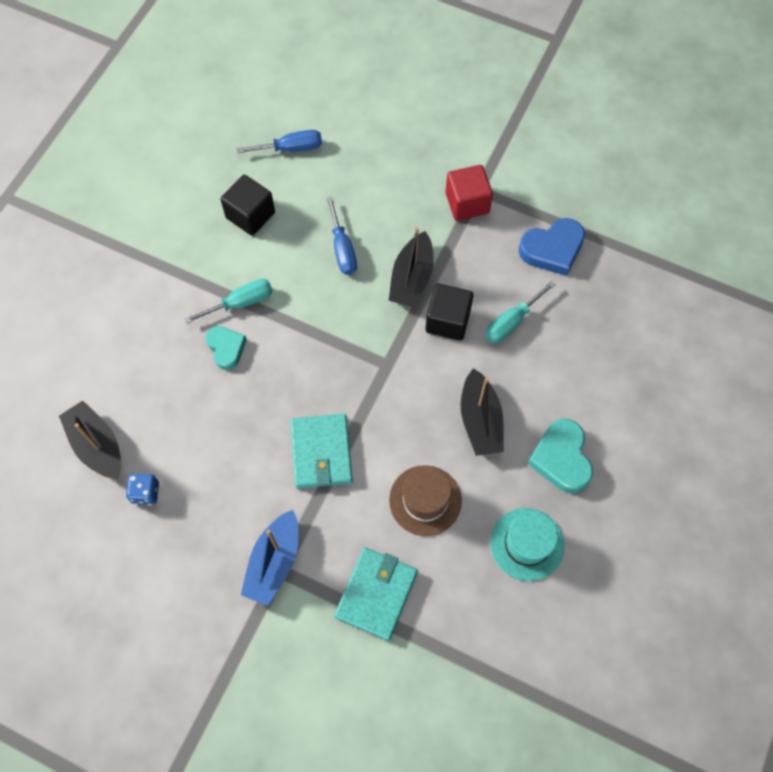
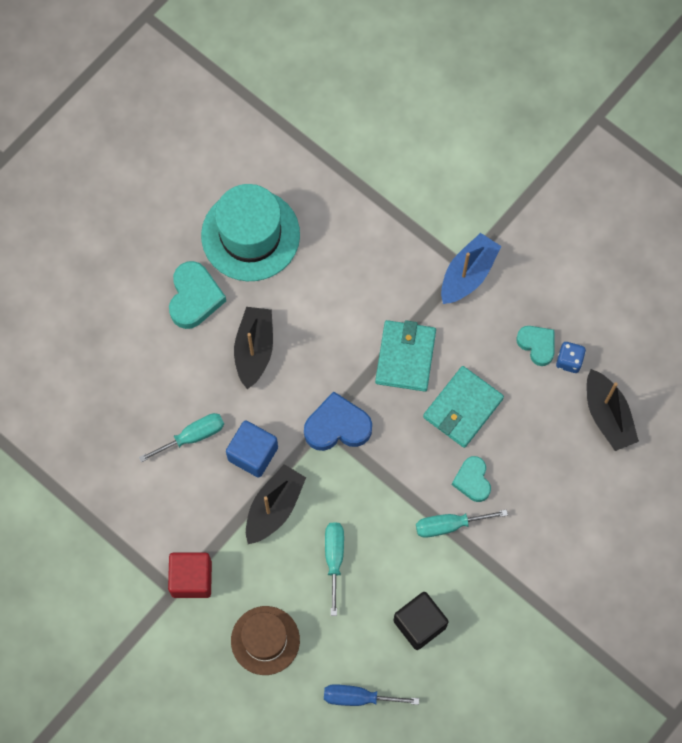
camera: 165 degrees left, 5 degrees up
(183, 501) = (537, 345): none -> turquoise heart
(342, 249) = (334, 559): blue screwdriver -> turquoise screwdriver
(376, 594) = (388, 228): turquoise wallet -> turquoise wallet (463, 408)
(425, 500) = (325, 292): brown hat -> brown hat (265, 640)
(448, 321) = (253, 453): black cube -> blue cube
(527, 544) = (250, 235): turquoise hat -> turquoise hat, size x1.53
(552, 249) = (124, 502): blue heart -> blue heart (337, 426)

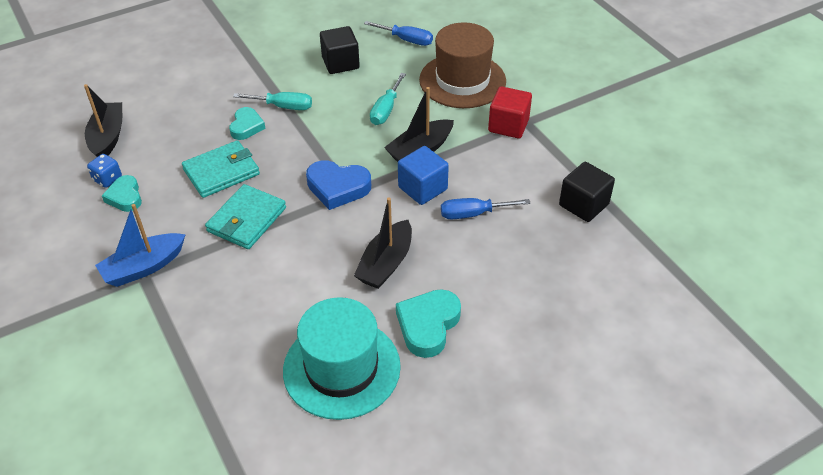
camera: 160 degrees left, 25 degrees down
(88, 485) = (583, 205): none -> black cube
(192, 436) = (473, 214): turquoise screwdriver -> blue screwdriver
(265, 640) = (462, 80): brown hat -> brown hat, size x1.53

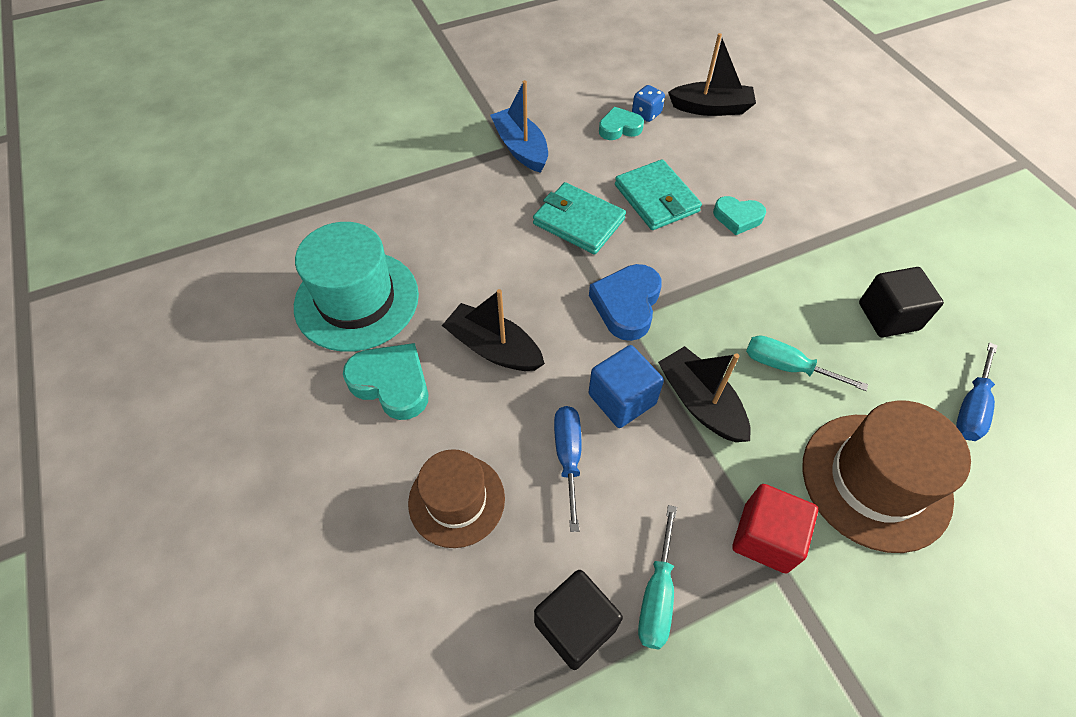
camera: 95 degrees right, 10 degrees up
(283, 107) = (780, 252): turquoise screwdriver -> turquoise screwdriver (657, 595)
(518, 270) = (456, 500): none -> brown hat

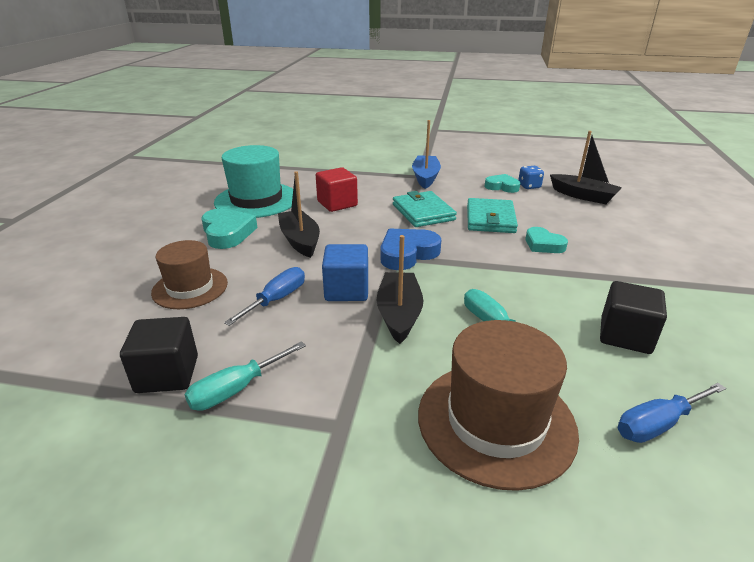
camera: 35 degrees right, 25 degrees down
(765, 537) = (355, 403): red cube -> red cube (337, 204)

